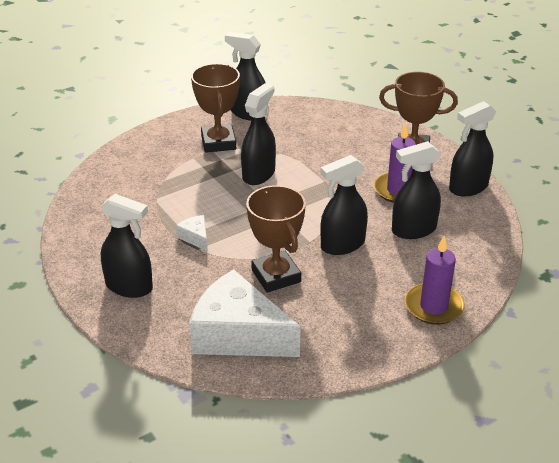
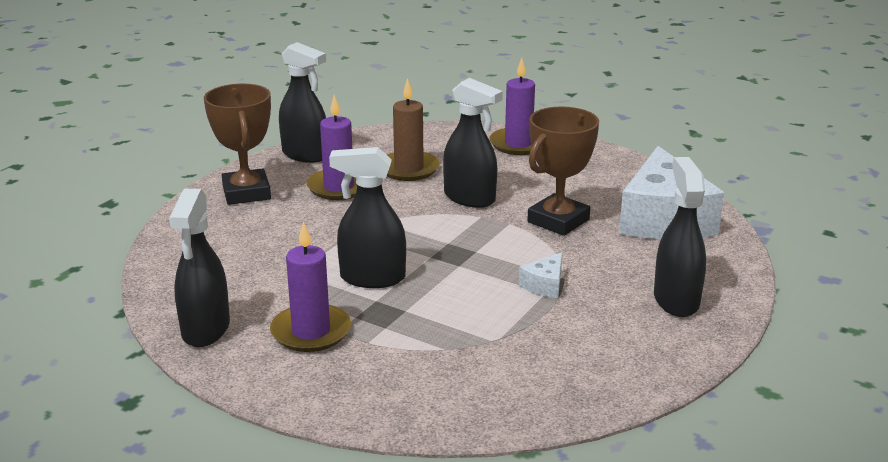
camera: 115 degrees left, 10 degrees down
(218, 142) = (311, 332): brown trophy -> purple candle
(413, 230) = (409, 169): black spray bottle -> brown candle

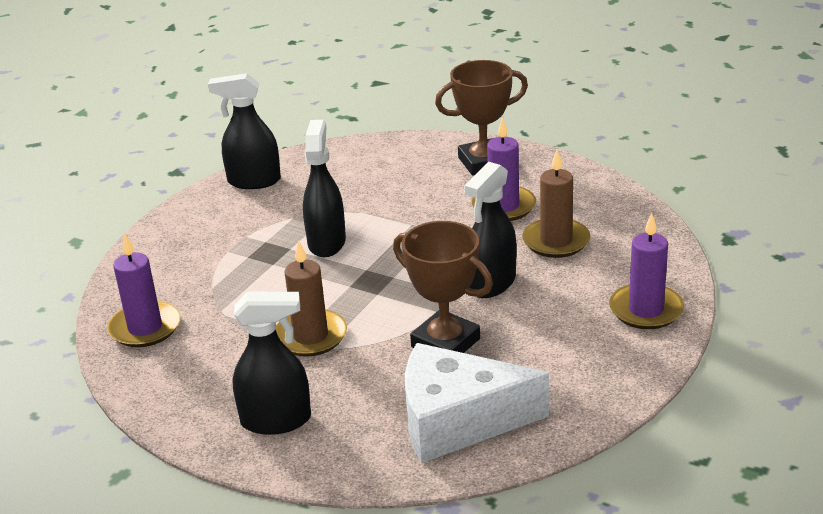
camera: 90 degrees right, 5 degrees up
(305, 155) = (576, 180): black spray bottle -> none
(311, 332) = (245, 224): purple candle -> purple candle (145, 328)
(545, 285) = (310, 336): white cheese -> brown candle

